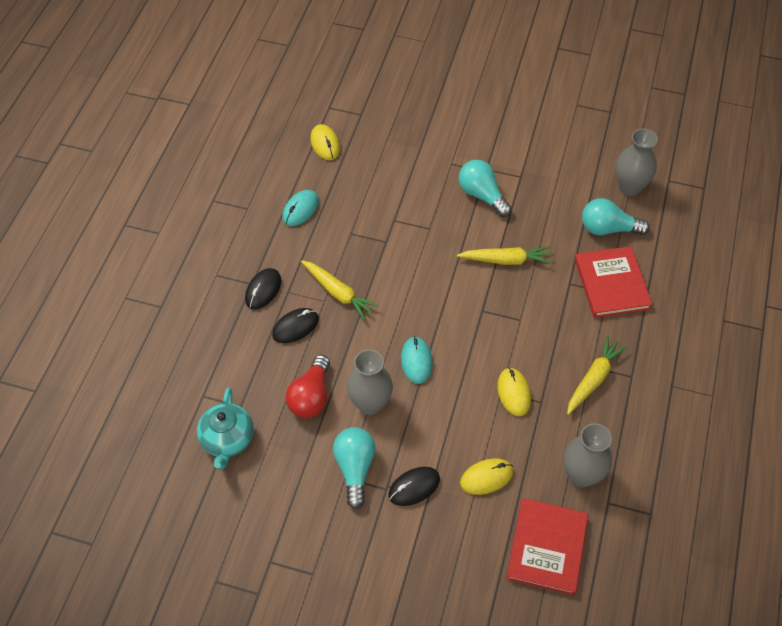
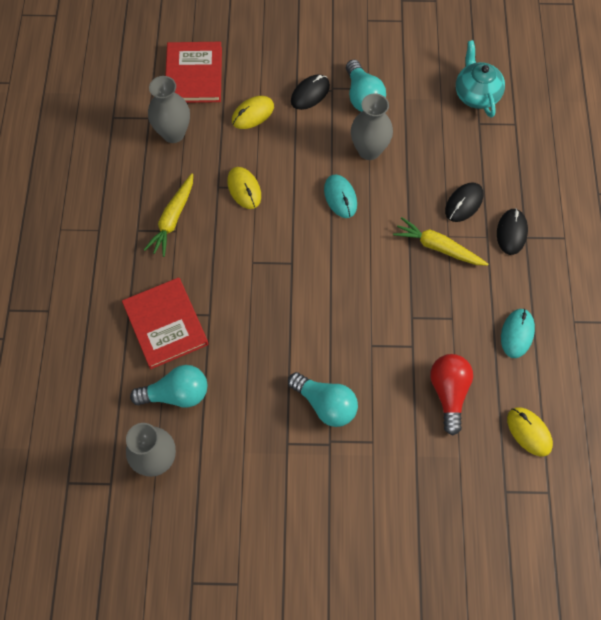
camera: 165 degrees right, 10 degrees up
(311, 397) = (422, 144): red light bulb -> red light bulb (448, 392)
(506, 260) = (280, 325): yellow carrot -> none

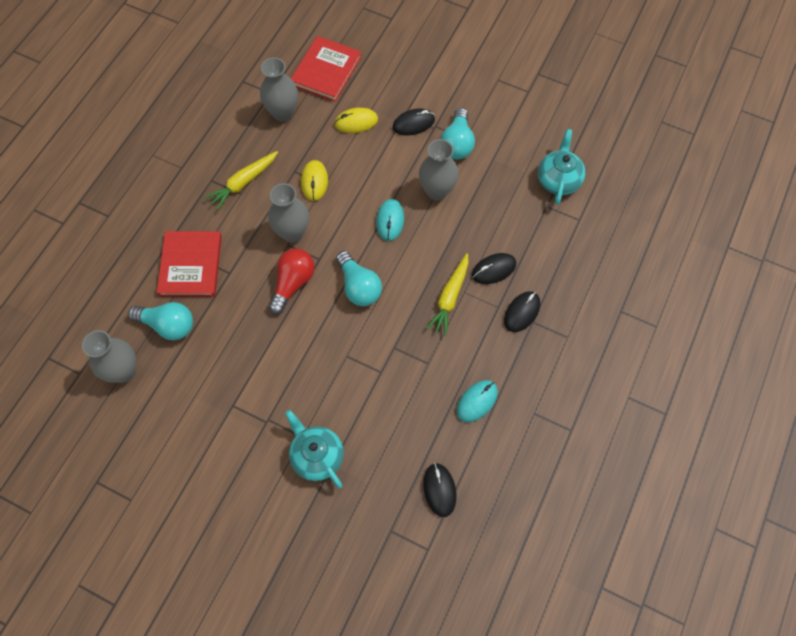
camera: 25 degrees right, 0 degrees up
(251, 248) = (292, 233): none -> grey vase
(325, 404) = (281, 387): turquoise light bulb -> turquoise light bulb (359, 287)
(397, 454) = (316, 456): none -> turquoise teapot
(438, 247) = (450, 297): yellow carrot -> yellow carrot turned 120 degrees counterclockwise
(448, 392) = (389, 425): red light bulb -> red light bulb (293, 283)
(529, 432) = (439, 490): yellow mouse -> black mouse

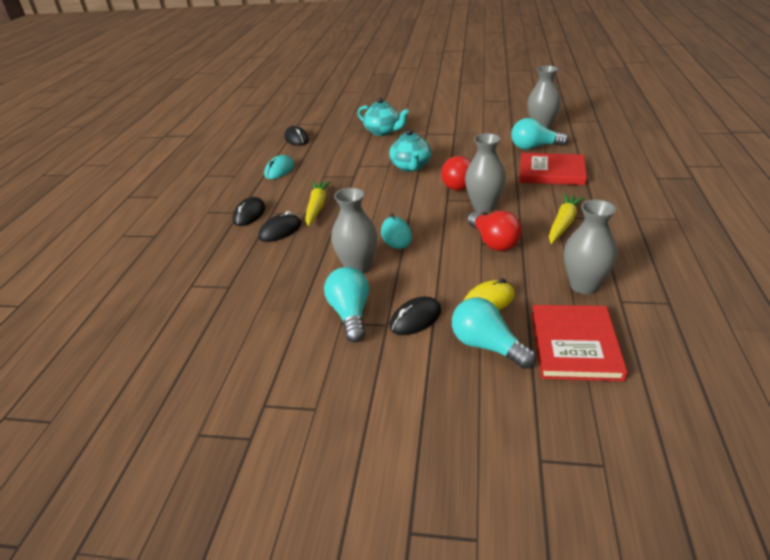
camera: 165 degrees right, 30 degrees down
(191, 265) = (551, 172): red book -> red book turned 60 degrees counterclockwise
(314, 181) = (493, 242): yellow mouse -> red light bulb
(359, 287) = (400, 194): turquoise light bulb -> turquoise light bulb (487, 346)
(558, 180) = (215, 312): turquoise teapot -> turquoise teapot (411, 167)

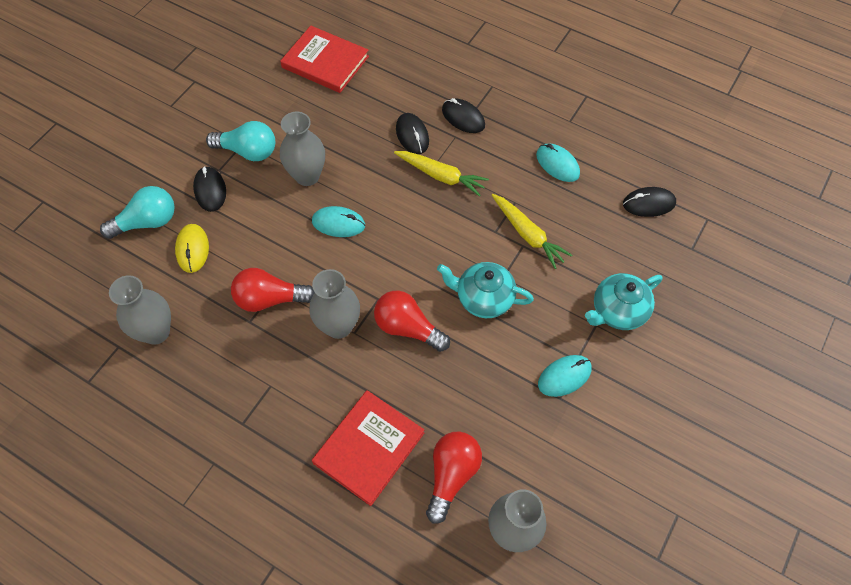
camera: 110 degrees right, 25 degrees up
(440, 135) = (564, 376): none -> turquoise mouse
(534, 147) = (451, 475): turquoise light bulb -> red light bulb
(563, 223) = (254, 382): yellow carrot -> yellow carrot (528, 234)
(575, 345) = (103, 278): red book -> red book (325, 62)

